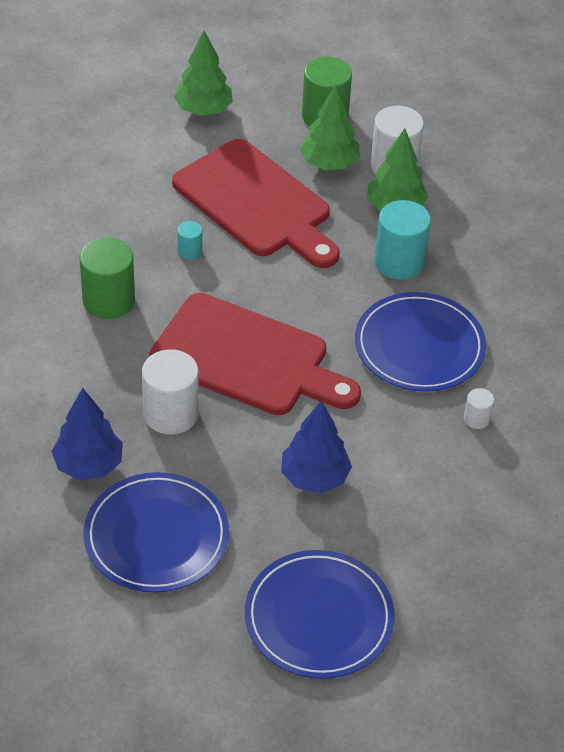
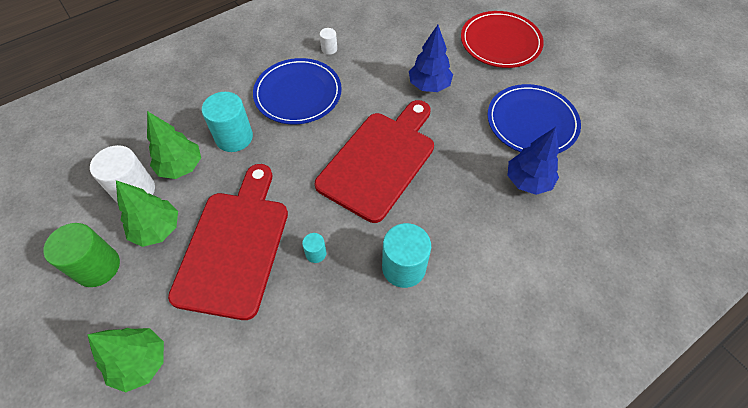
camera: 125 degrees left, 10 degrees up
(108, 300) = (403, 267): green cylinder -> turquoise cylinder
(171, 414) = (455, 169): white cylinder -> none
(247, 358) = (380, 161): red cutting board -> red cutting board turned 45 degrees clockwise
(319, 618) = (500, 42): blue plate -> red plate

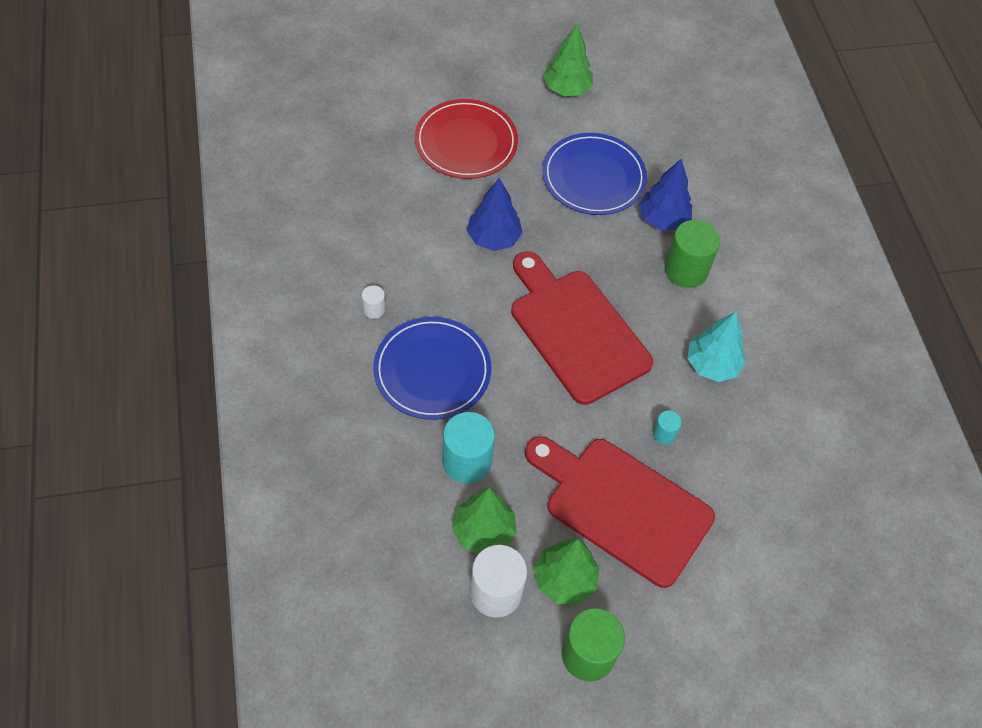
camera: 70 degrees left, 0 degrees up
(141, 362) = (721, 632): green tree -> green tree (567, 89)
(403, 267) = (712, 365): turquoise cylinder -> turquoise tree
(489, 215) = (686, 270): none -> green cylinder

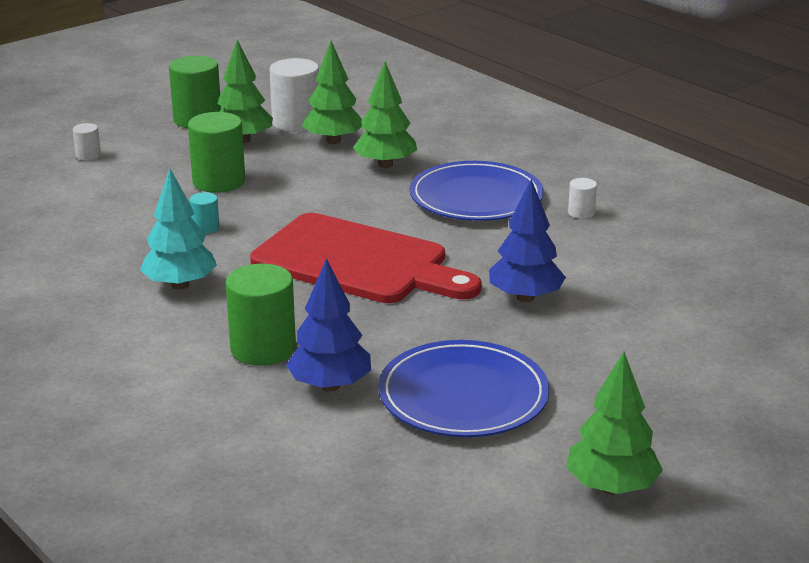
camera: 155 degrees right, 30 degrees down
(466, 142) = (668, 369): red plate -> none
(466, 461) = (385, 165): turquoise cylinder -> green tree
(622, 506) = (219, 182): red cutting board -> green cylinder
(721, 625) = (88, 155): none -> white cylinder

